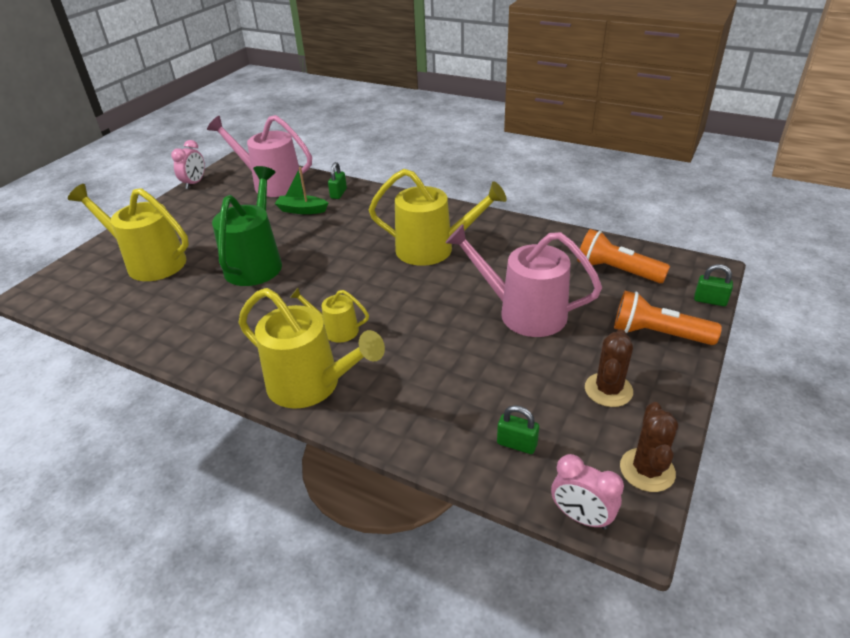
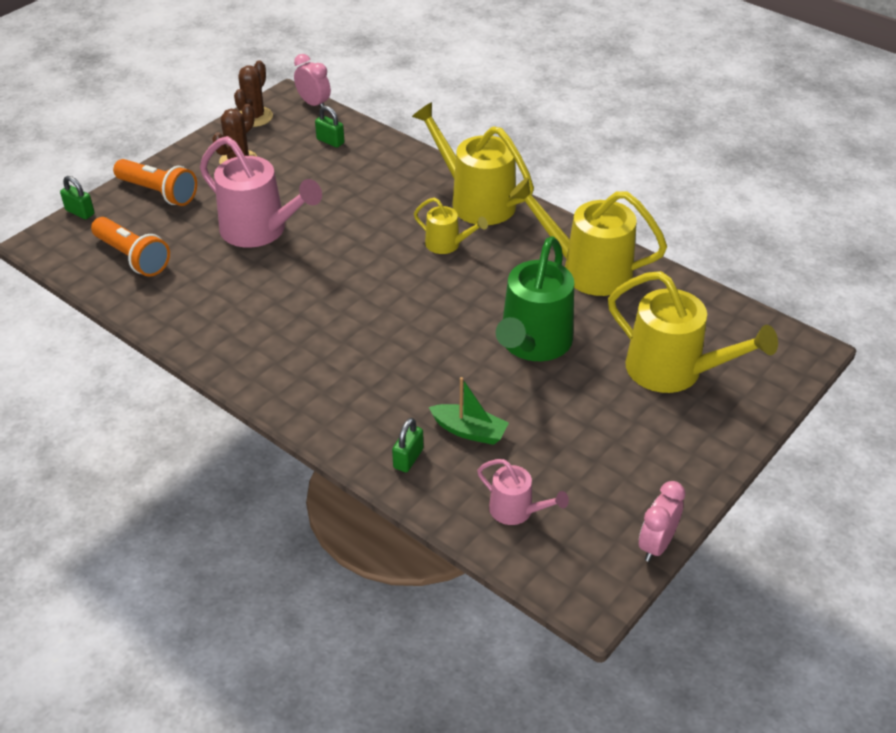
camera: 170 degrees left, 5 degrees up
(272, 184) = (516, 511): pink watering can -> pink watering can, size x0.52
(433, 249) = (312, 323): yellow watering can -> yellow watering can (587, 270)

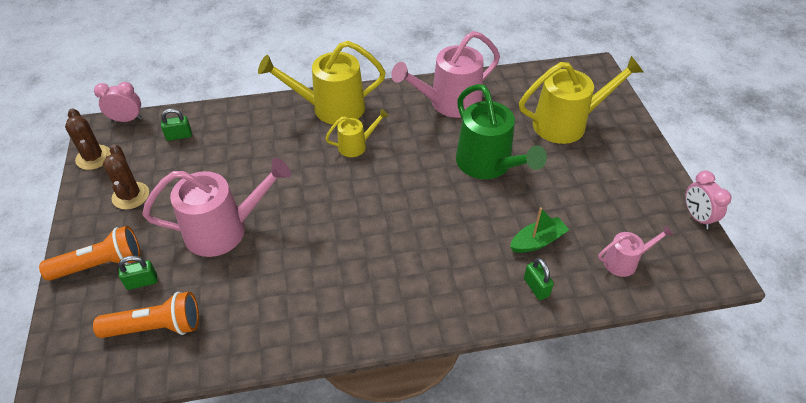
camera: 50 degrees left, 5 degrees up
(80, 212) = (52, 332): green padlock -> green padlock (142, 282)
(587, 270) = (449, 103): yellow watering can -> pink watering can

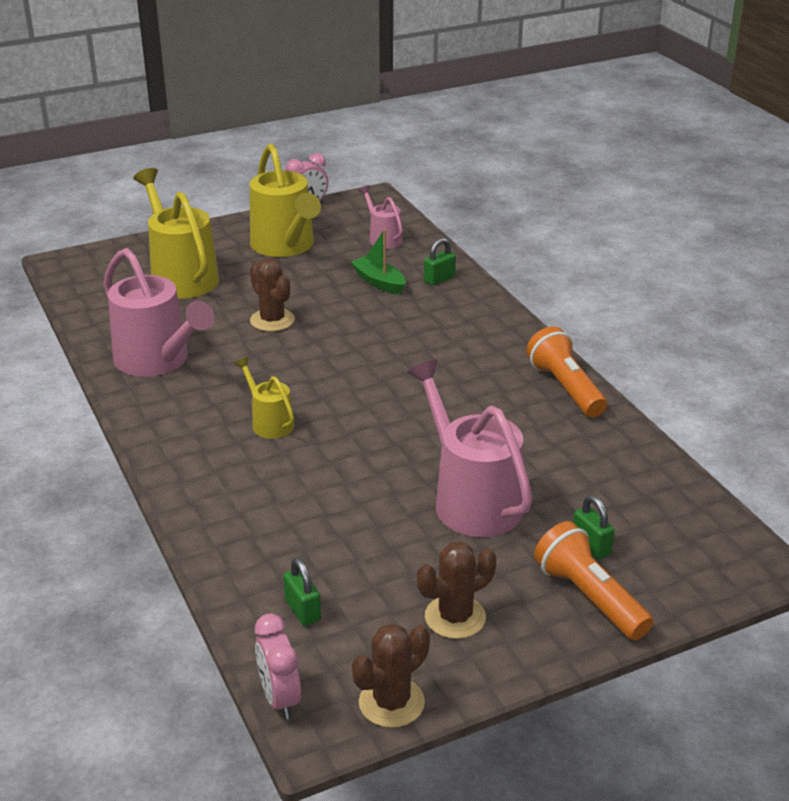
camera: 105 degrees left, 15 degrees down
(156, 327) = (641, 510): orange flashlight -> orange flashlight (565, 388)
(331, 108) = (191, 461): yellow watering can -> yellow watering can (285, 246)
(488, 164) = (272, 320): green watering can -> brown cactus

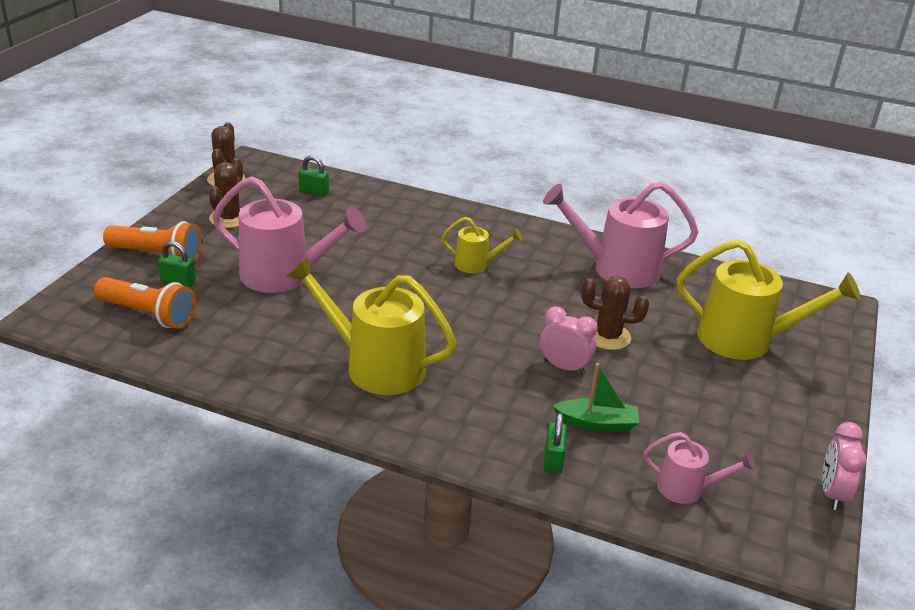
camera: 135 degrees right, 0 degrees up
(280, 698) = (280, 163): pink clock -> pink clock (564, 367)
(285, 246) = (742, 421): yellow watering can -> yellow watering can (375, 366)
(565, 388) = (300, 391): orange flashlight -> orange flashlight (148, 314)

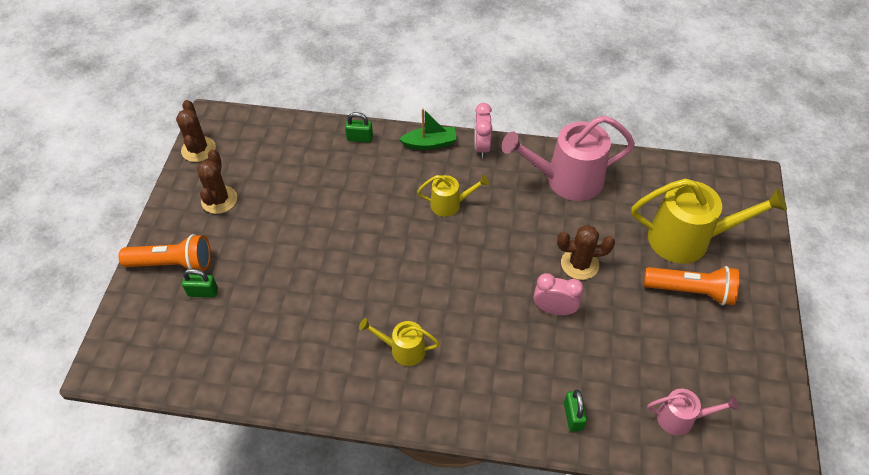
camera: 10 degrees left, 20 degrees up
(148, 314) = (192, 340): orange flashlight -> orange flashlight (691, 291)
(284, 275) = (292, 260): pink watering can -> none
(314, 192) = (282, 146): green padlock -> green padlock (360, 138)
(375, 366) = (403, 349): yellow watering can -> yellow watering can, size x0.52
(597, 423) = (596, 366): green boat -> green boat (430, 143)
(832, 493) = (788, 393): pink clock -> pink clock (481, 147)

